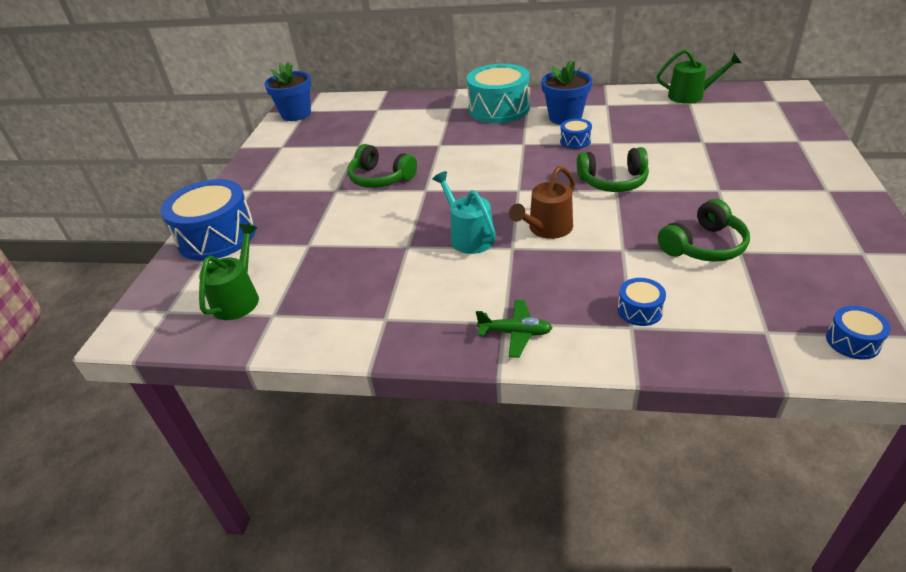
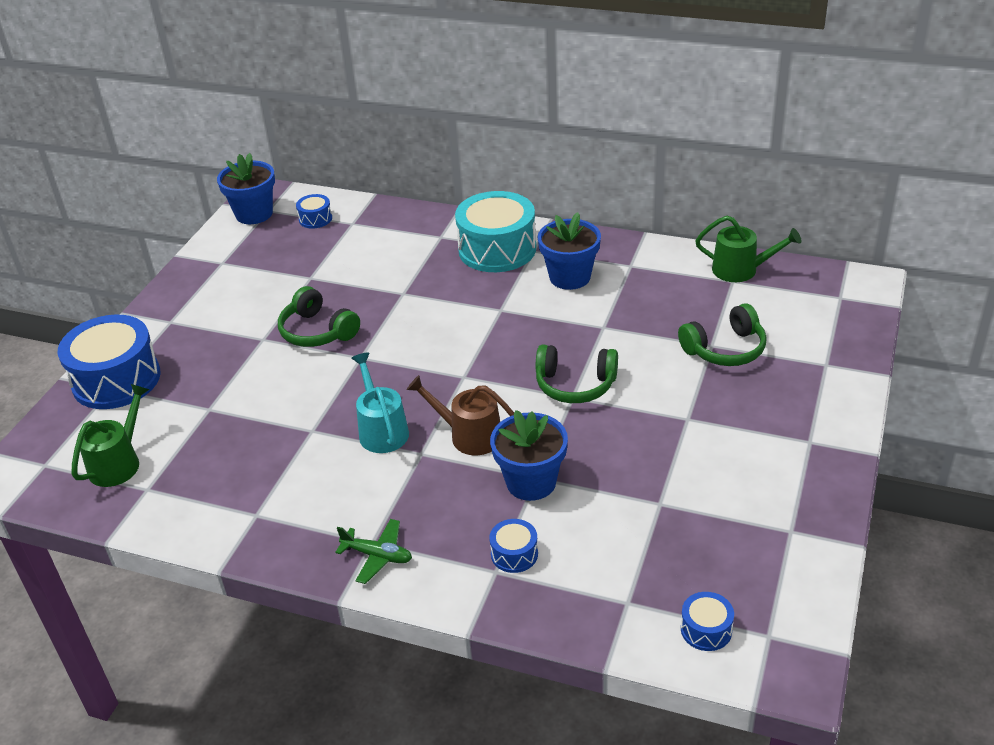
camera: 10 degrees right, 0 degrees up
(547, 229) = (469, 435): brown watering can -> brown watering can turned 60 degrees clockwise
(575, 141) = (563, 317): blue drum -> blue drum (315, 219)
(620, 253) = (531, 482): none -> blue flower pot
(704, 246) = (626, 489): green headphones -> green headphones (725, 349)

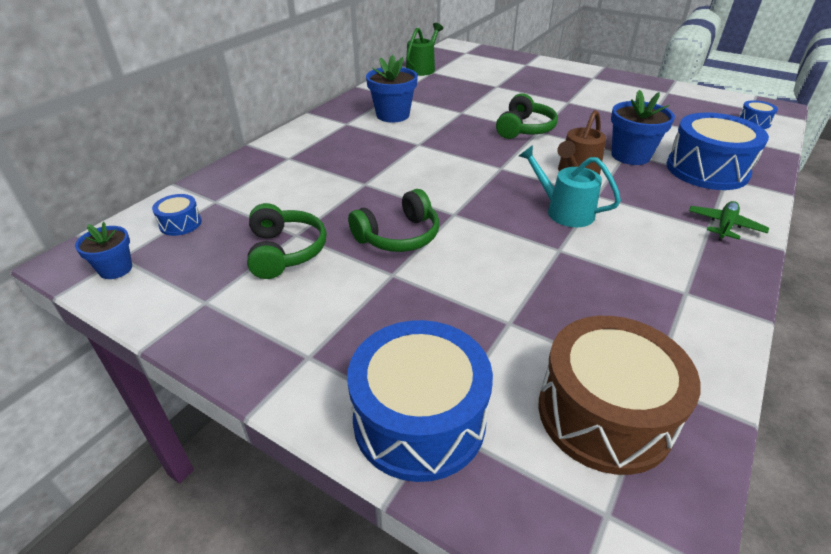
camera: 80 degrees left, 0 degrees up
(118, 463) = (604, 414): green watering can -> brown drum
(254, 214) = (115, 269): blue flower pot -> blue flower pot, size x0.61
(382, 430) = (564, 211): turquoise watering can -> turquoise watering can turned 45 degrees clockwise
(497, 249) = (331, 136): turquoise drum -> none
(514, 554) = (707, 170): blue drum -> blue drum, size x2.22
(725, 349) = (502, 83): green headphones -> green headphones (285, 251)

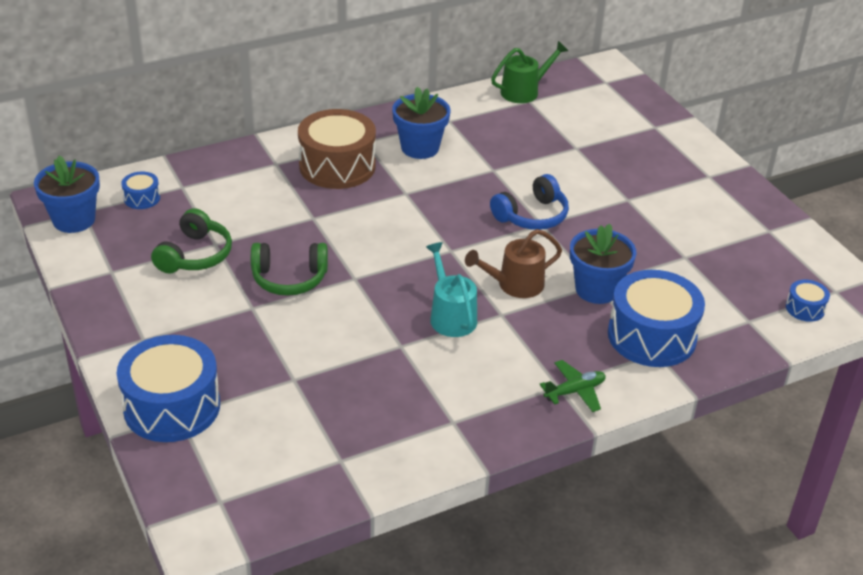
camera: 30 degrees right, 0 degrees up
(115, 269) = (74, 220): blue flower pot -> blue flower pot, size x1.63
(524, 129) = (532, 216): green headphones -> blue headphones
(604, 414) = (284, 459): brown drum -> brown drum (337, 166)

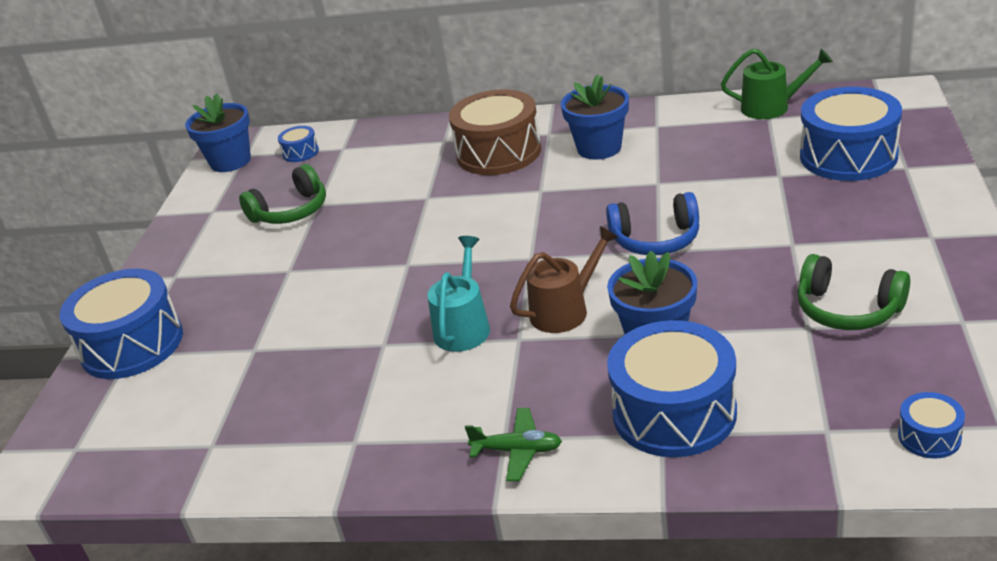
camera: 40 degrees right, 5 degrees down
(289, 278) = (348, 251): green headphones -> green headphones (847, 309)
(515, 285) = (565, 310): brown watering can -> brown watering can turned 135 degrees clockwise
(610, 124) = (848, 156): none -> blue drum

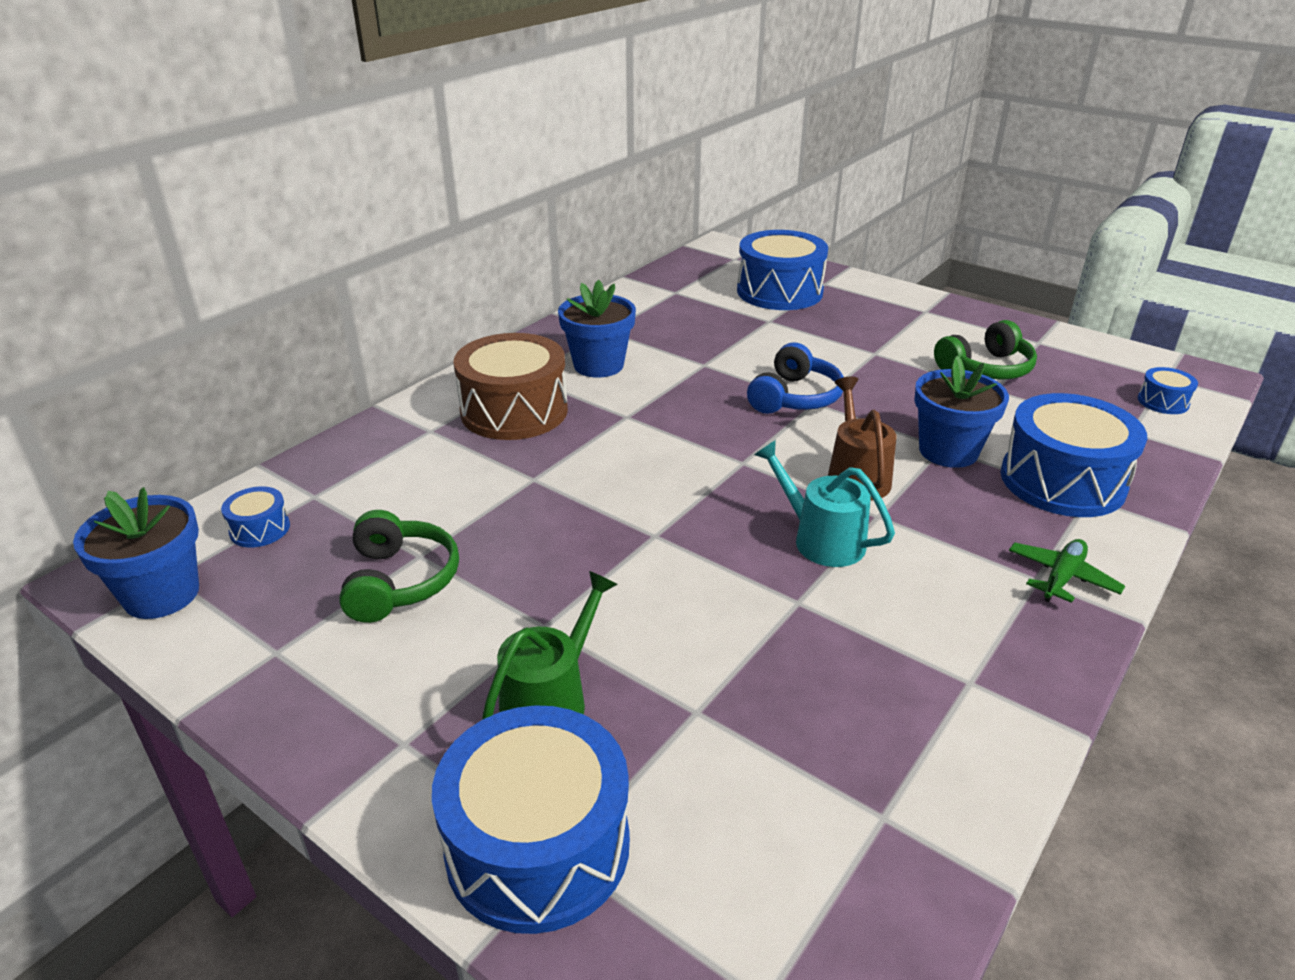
camera: 65 degrees left, 0 degrees up
(771, 107) = (660, 285): green watering can -> green watering can (550, 700)

